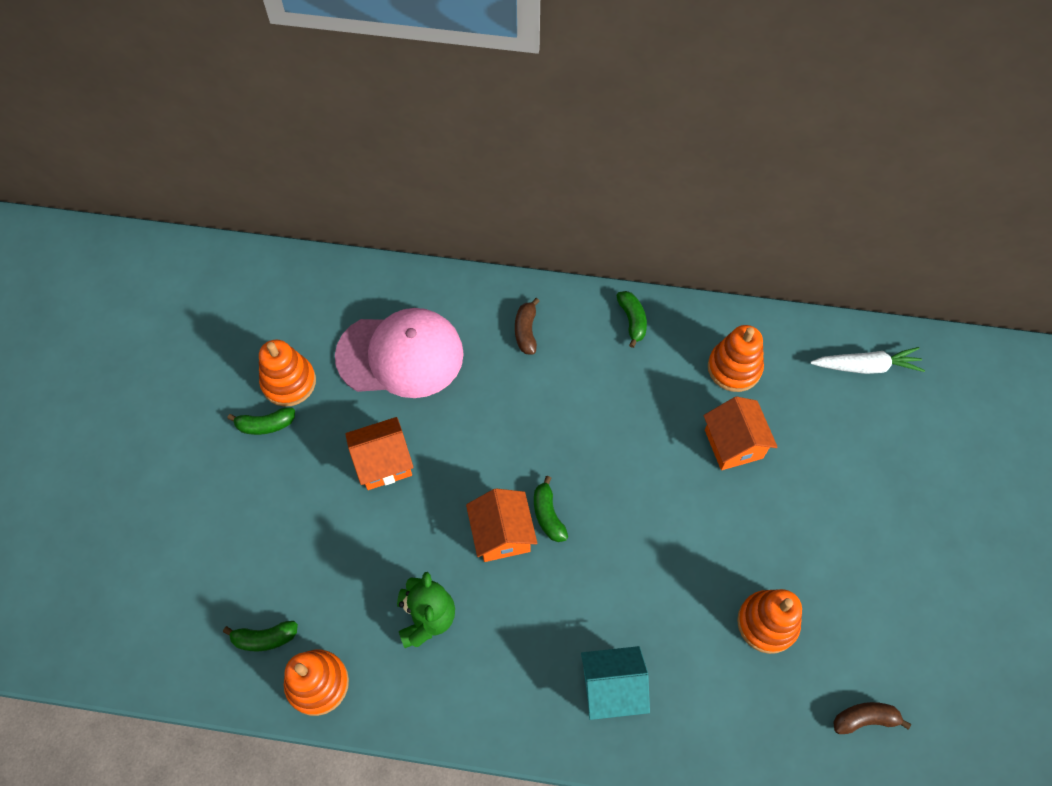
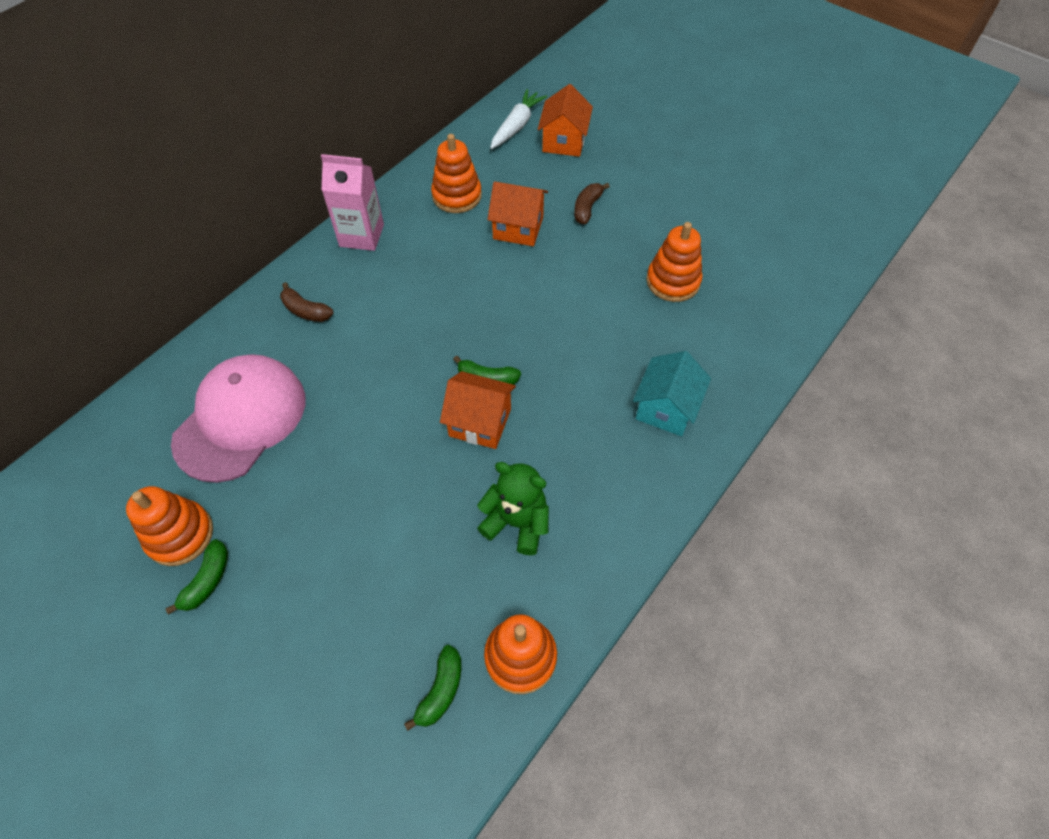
camera: 60 degrees left, 5 degrees down
(383, 463) = (338, 487): orange house -> orange house (564, 141)
(632, 320) = (361, 235): green banana -> pink carton
(864, 719) = (776, 264): brown banana -> brown banana (587, 208)

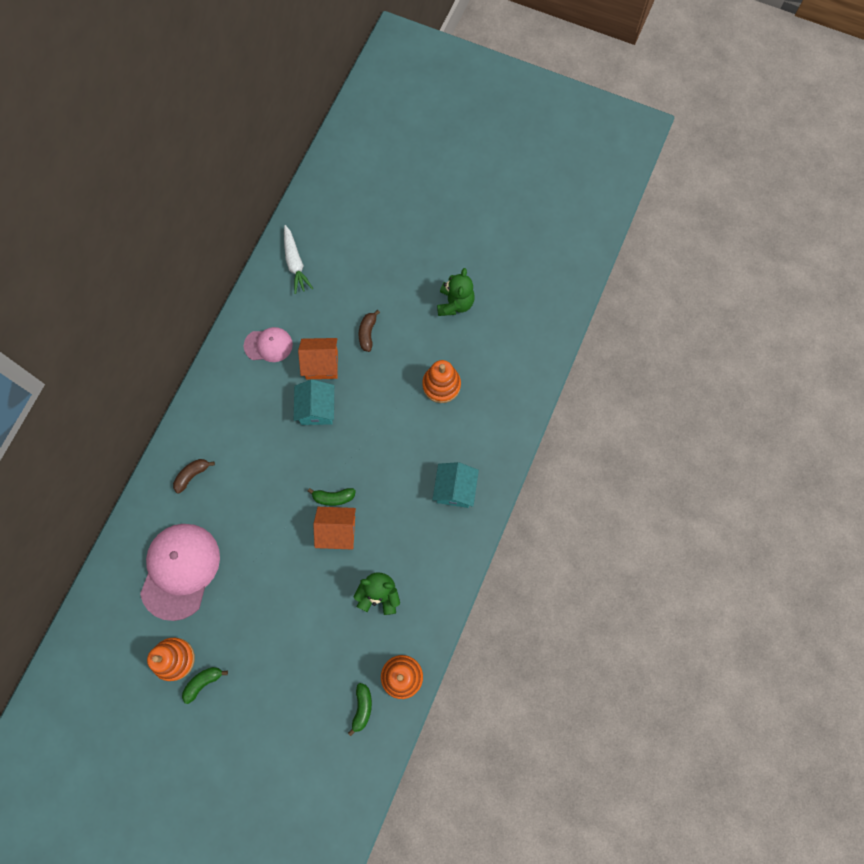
camera: 15 degrees left, 15 degrees up
(207, 580) = (203, 682): green banana -> green banana turned 135 degrees counterclockwise
(306, 311) = (192, 475): brown banana -> brown banana turned 120 degrees clockwise
(361, 235) = (209, 400): pink carton -> none
(457, 196) = (268, 345): orange stacking toy -> pink cap
(496, 273) = (317, 409): none -> turquoise house
(517, 126) = (295, 263): white carrot -> white carrot turned 150 degrees clockwise
(564, 141) = (335, 271): orange house -> none
(709, 200) = (455, 303): none -> green teddy bear

